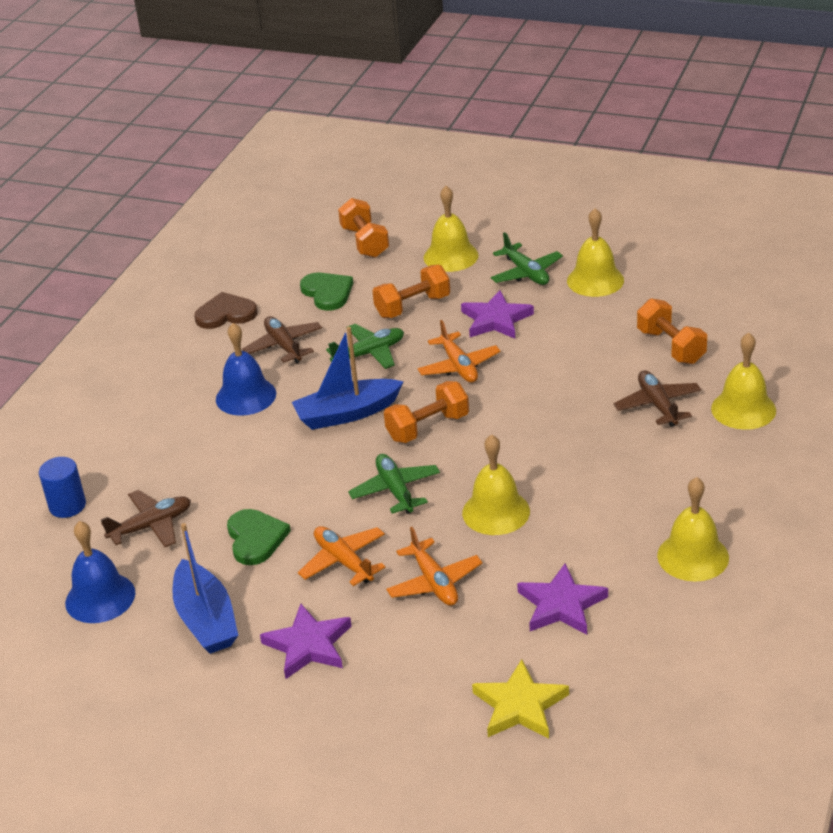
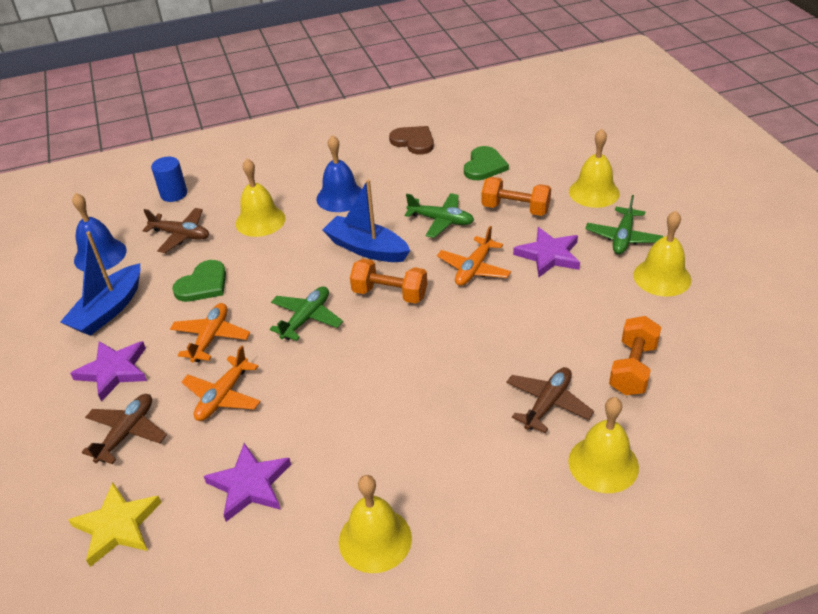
camera: 50 degrees right, 5 degrees up
(284, 346) = (408, 182): brown plane -> brown plane (127, 433)
(365, 242) = (558, 148): orange dumbbell -> none
(496, 512) = (328, 384): yellow bell -> yellow bell (260, 221)

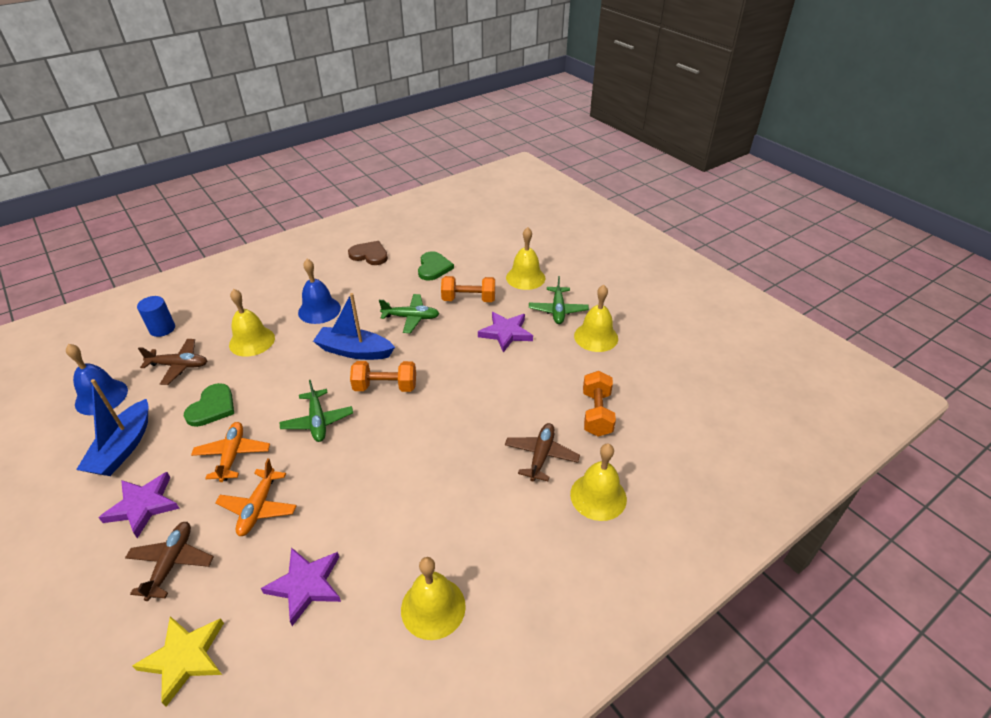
camera: 20 degrees left, 0 degrees up
(306, 318) = (318, 421): green plane -> green plane turned 150 degrees clockwise
(474, 269) = (449, 354): orange plane -> none

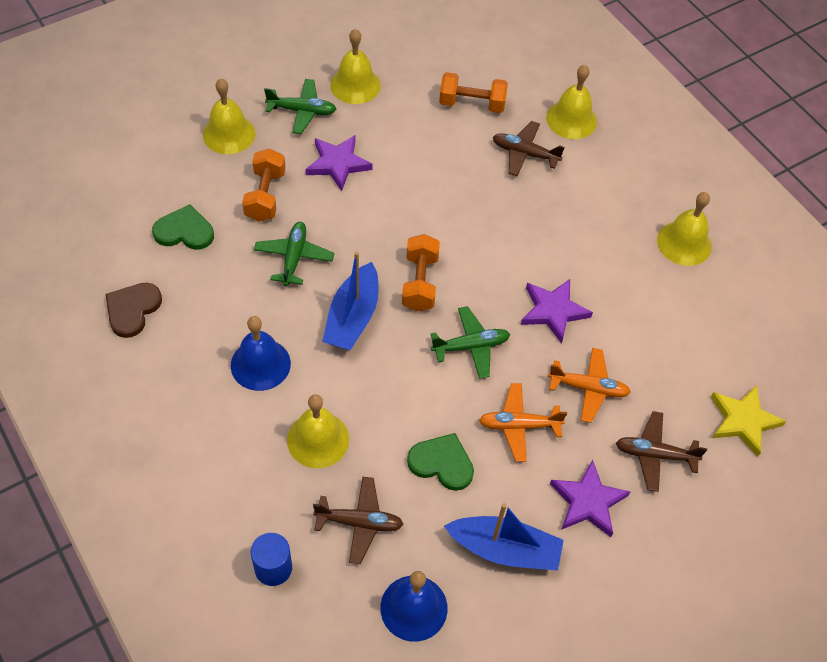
camera: 90 degrees left, 15 degrees up
(179, 366) = (359, 522): brown plane -> brown plane turned 90 degrees clockwise
(306, 585) = (670, 337): purple star -> purple star (553, 311)

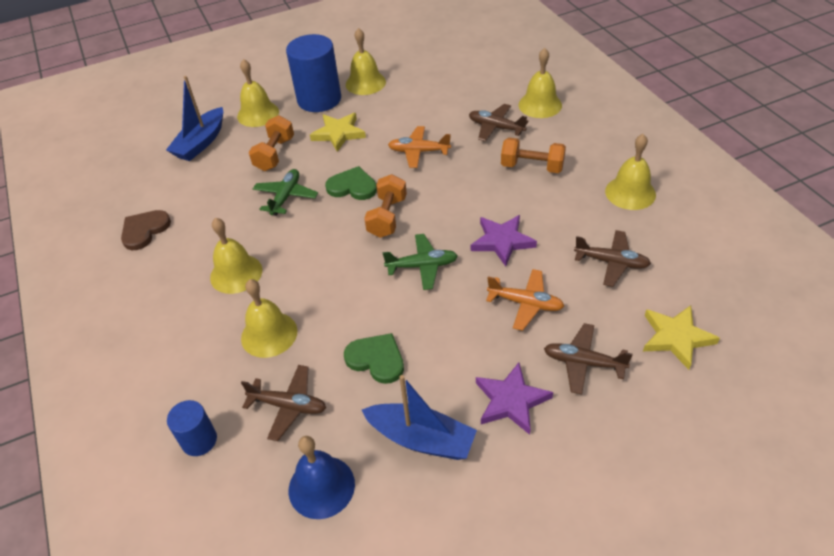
camera: 15 degrees right, 10 degrees down
(184, 231) = (203, 177): green heart -> green heart (352, 186)
(260, 364) = (236, 273): blue bell -> yellow bell
(302, 111) = (319, 99): green plane -> blue cylinder
(338, 164) = (339, 134): purple star -> yellow star
(352, 317) = (323, 241): blue boat -> blue boat (201, 143)
(472, 104) = (457, 95): orange dumbbell -> orange dumbbell (532, 167)
(519, 425) = (454, 331): orange plane -> orange plane (418, 152)
(672, 334) = (611, 262): none -> brown plane

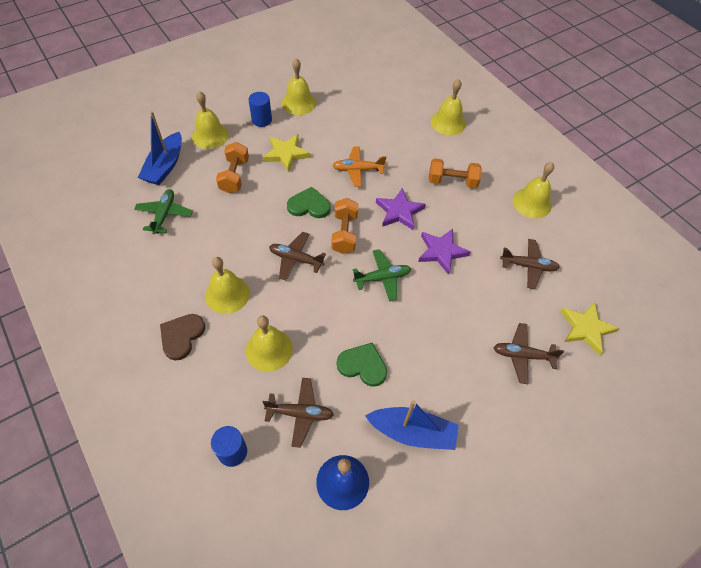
camera: 15 degrees left, 10 degrees up
(144, 230) = (135, 256): brown heart -> brown heart (181, 336)
(286, 197) = (254, 218): green plane -> green plane (164, 214)
(319, 99) = (261, 120): blue cylinder -> blue cylinder, size x0.53
(496, 127) = (416, 145): brown plane -> brown plane (296, 259)
(511, 400) = (474, 393): purple star -> purple star (399, 211)
(525, 303) = (470, 307): orange plane -> none

